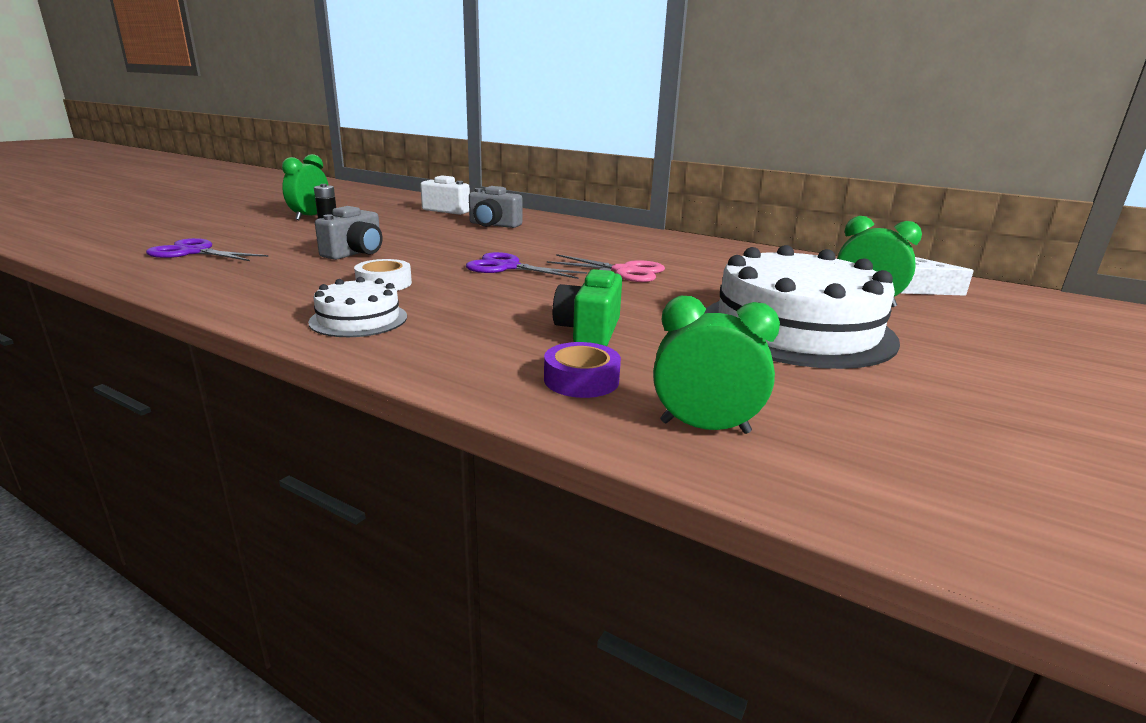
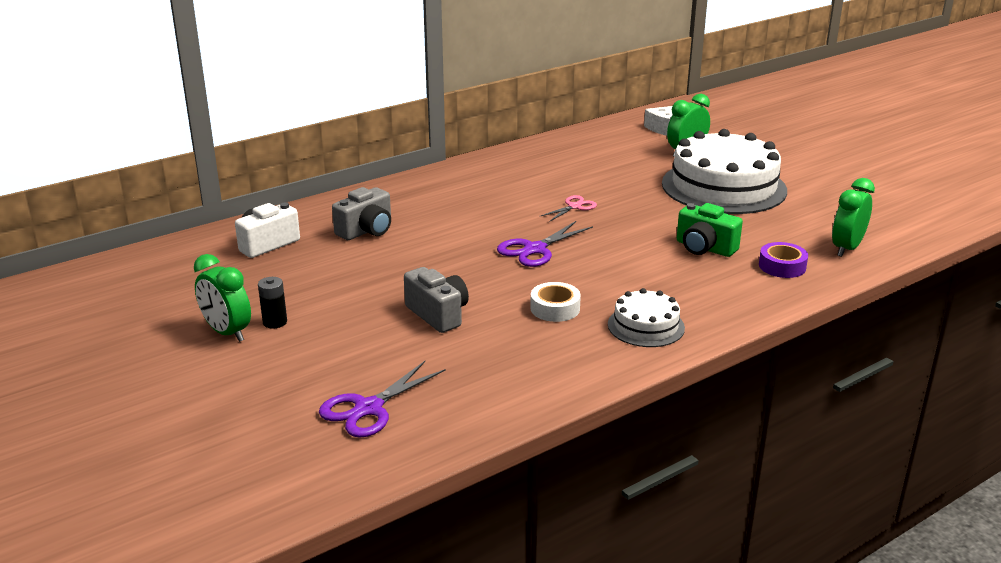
camera: 65 degrees left, 5 degrees up
(624, 271) = (574, 207): pink scissors -> pink scissors, size x0.63

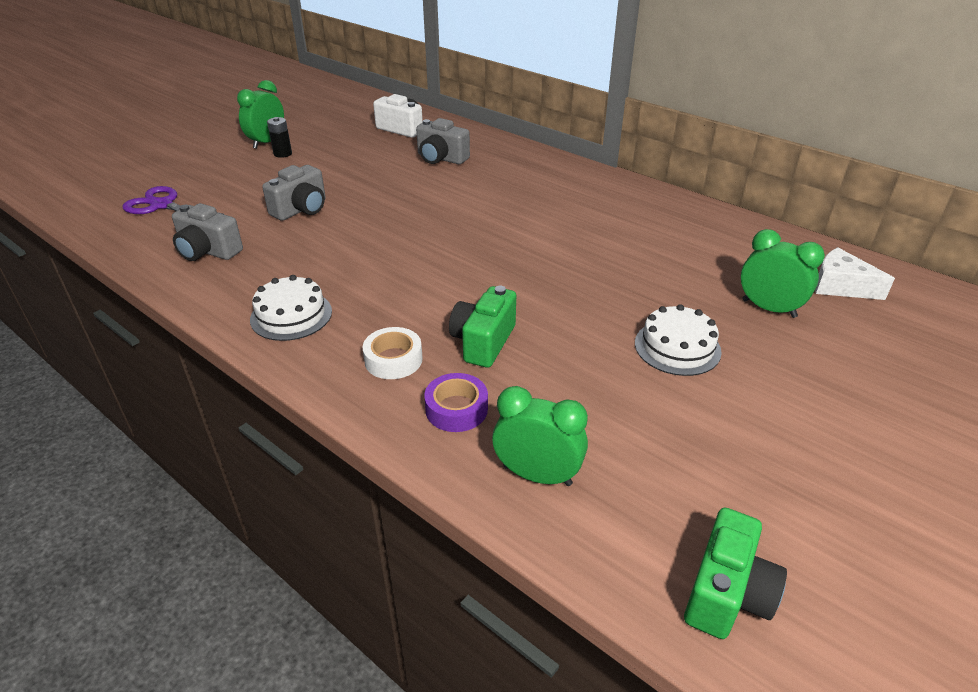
camera: 75 degrees right, 10 degrees up
(506, 372) = (208, 251): none -> grey camera
(535, 249) = (436, 237): purple scissors -> none
(555, 308) = (320, 261): white tape -> white tape (393, 360)
(574, 207) = (547, 246): pink scissors -> none
(723, 187) = (677, 347): white cake -> white cake, size x0.49
(928, 215) = (726, 593): none -> green camera

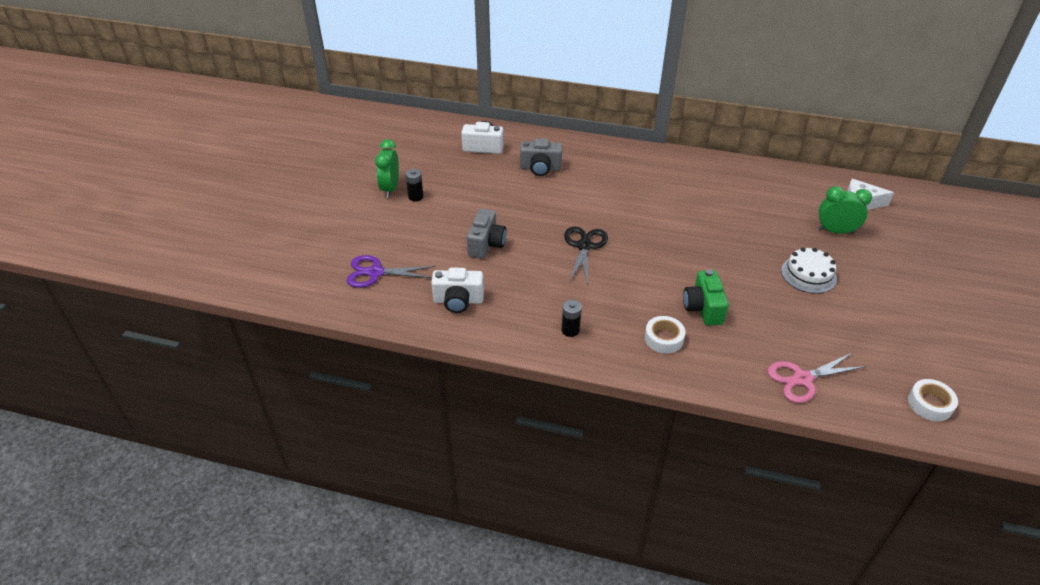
camera: 25 degrees left, 5 degrees up
(208, 251) = (458, 301): grey camera -> white camera
(291, 315) = (570, 330): white cake -> black battery
(407, 238) = (584, 246): none -> black scissors
(456, 409) = (728, 357): purple tape -> none
(537, 475) = (802, 379): green clock -> pink scissors
(726, 593) = (930, 404): green camera -> white tape

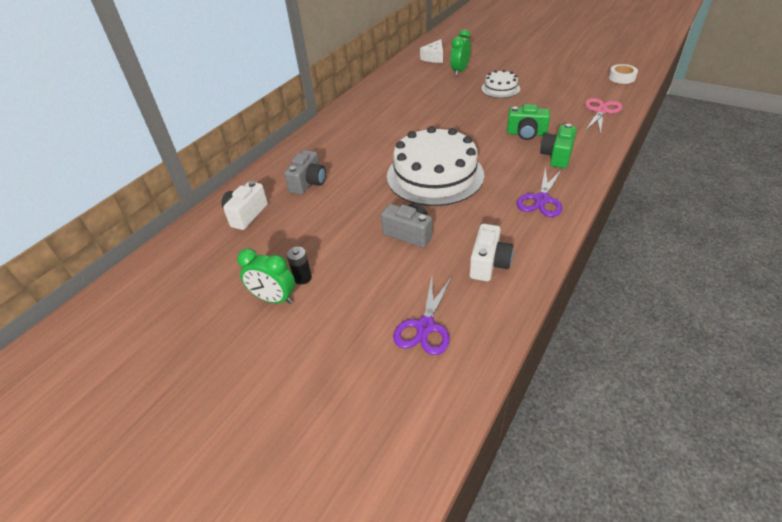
camera: 70 degrees left, 0 degrees up
(570, 330) = (541, 199): black battery -> purple scissors
(584, 246) = (435, 175): black scissors -> white cake
(664, 338) = (557, 156): white tape -> green camera
(802, 379) = (601, 111): pink scissors -> pink scissors turned 150 degrees counterclockwise

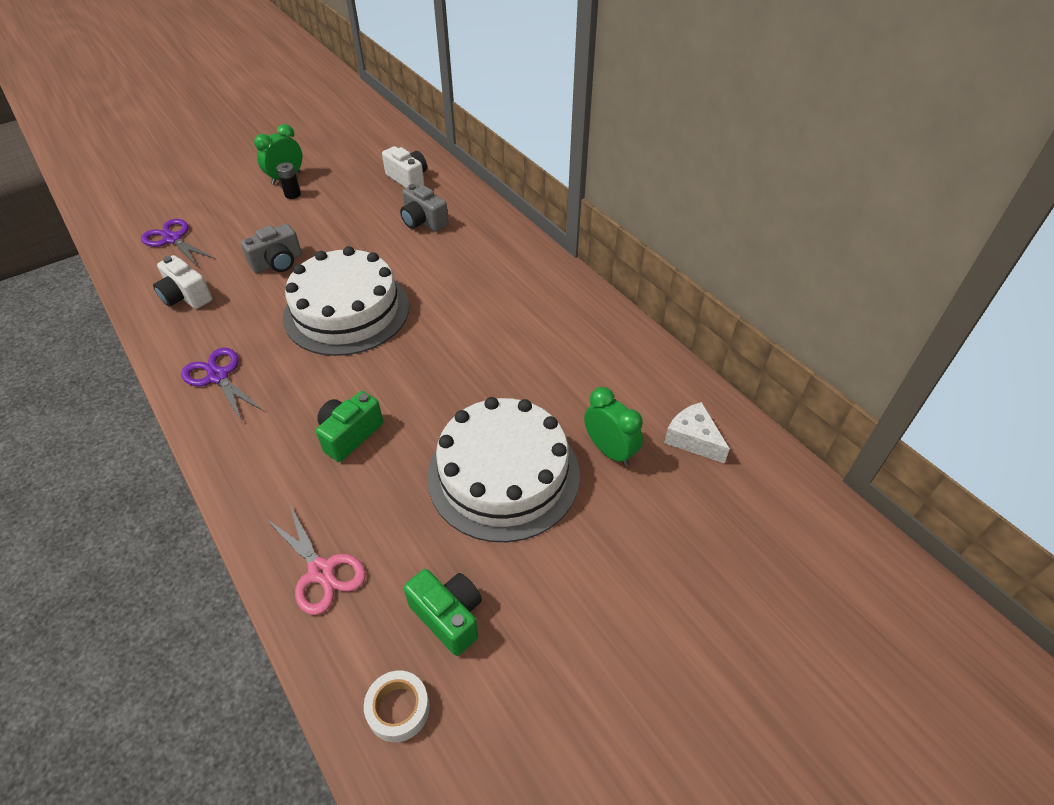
camera: 110 degrees right, 5 degrees up
(500, 89) = (503, 475): white cake -> white cake, size x2.05
(557, 156) = (272, 438): green camera -> green camera (448, 616)

